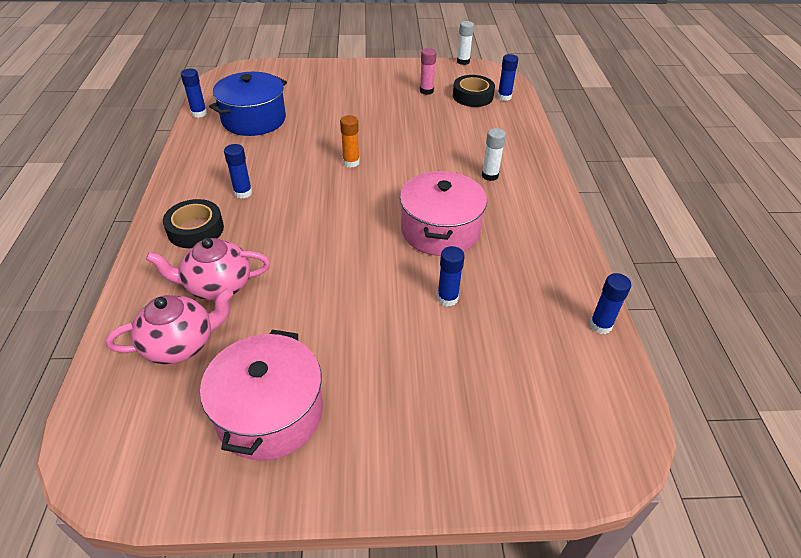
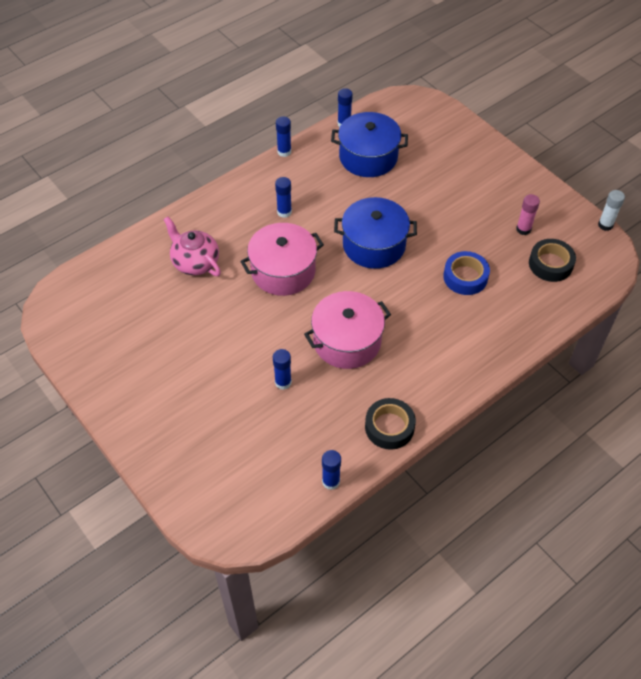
camera: 55 degrees right, 10 degrees up
(181, 344) = (142, 279): pink teapot -> none
(195, 229) = (230, 216): black tape -> black tape (389, 427)
(270, 413) = (130, 350): pink pot -> pink pot (283, 271)
(351, 162) = (374, 245): orange glue stick -> blue pot
(441, 136) = (465, 277): none -> blue tape
(490, 175) = (442, 336): white glue stick -> none
(504, 97) = (574, 286): blue glue stick -> blue glue stick (284, 152)

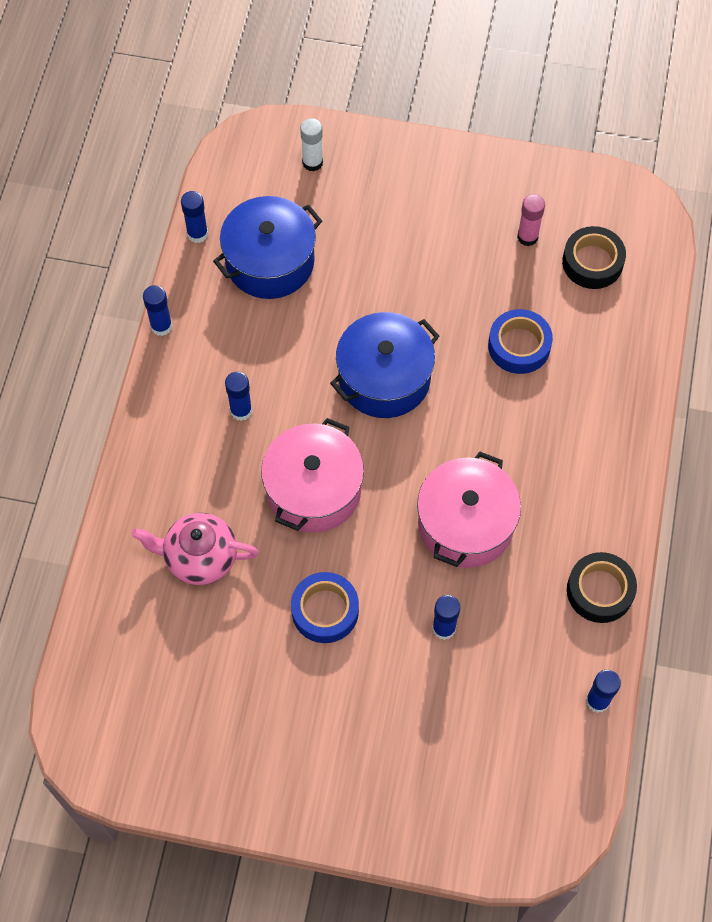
camera: 40 degrees left, 10 degrees up
(230, 329) = (325, 611): none -> blue tape
(605, 225) = (606, 169): white glue stick -> white glue stick (312, 162)

